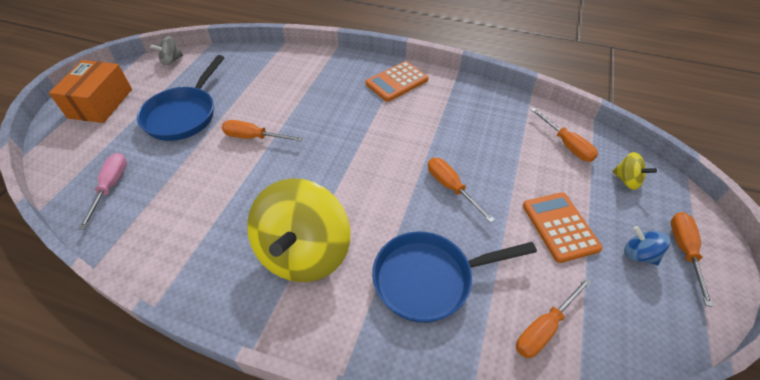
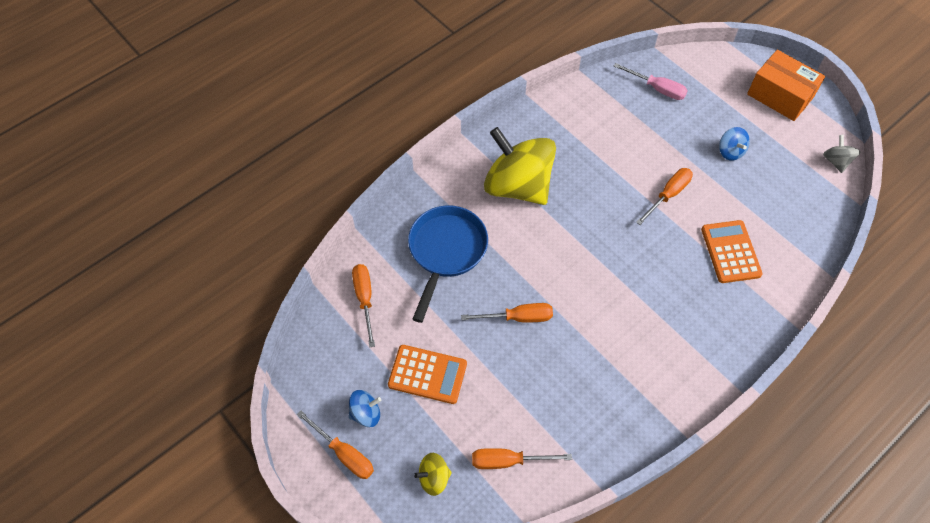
camera: 120 degrees right, 10 degrees up
(183, 115) = (730, 151): blue pan -> blue spinning top
(397, 82) = (696, 356): orange calculator -> orange calculator (730, 252)

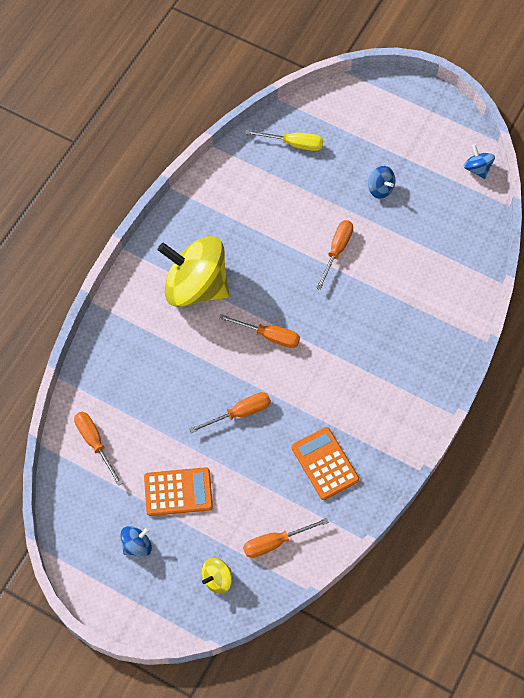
camera: 20 degrees left, 5 degrees up
(344, 453) = (132, 586): orange screwdriver -> orange screwdriver (269, 336)
(446, 251) = (152, 372): blue pan -> none
(657, 89) = (294, 144): pink screwdriver -> yellow screwdriver
(730, 252) = (407, 288): orange calculator -> orange calculator (325, 463)
(780, 95) = (410, 116): orange box -> none
(836, 161) = (477, 168): grey spinning top -> blue spinning top

